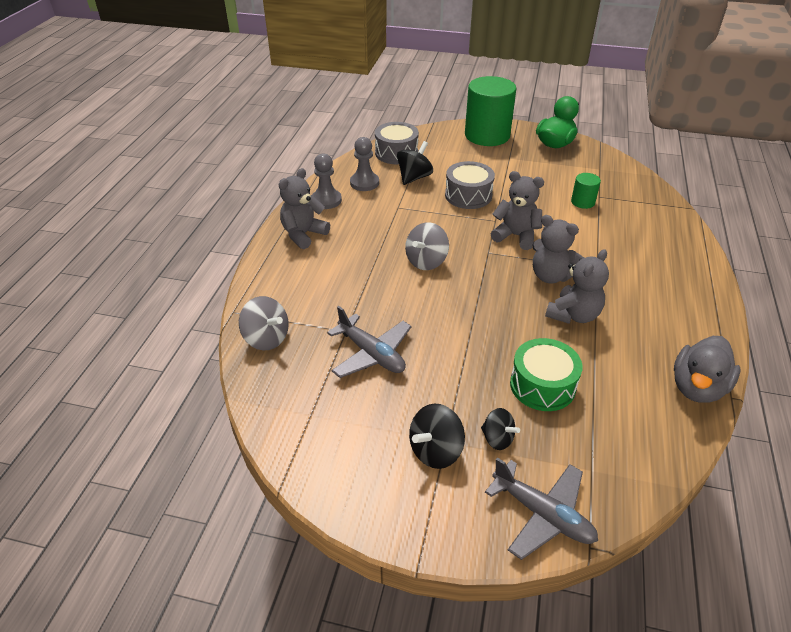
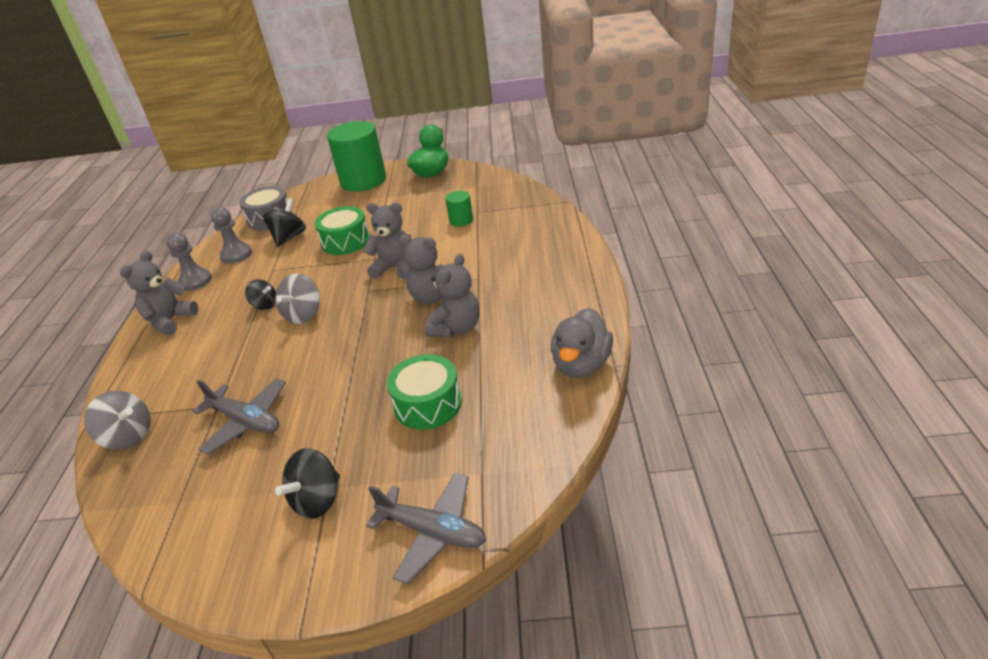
camera: 10 degrees left, 5 degrees down
(468, 195) = (346, 241): grey drum -> green drum
(497, 439) = (383, 469): black spinning top -> black spinning top (265, 305)

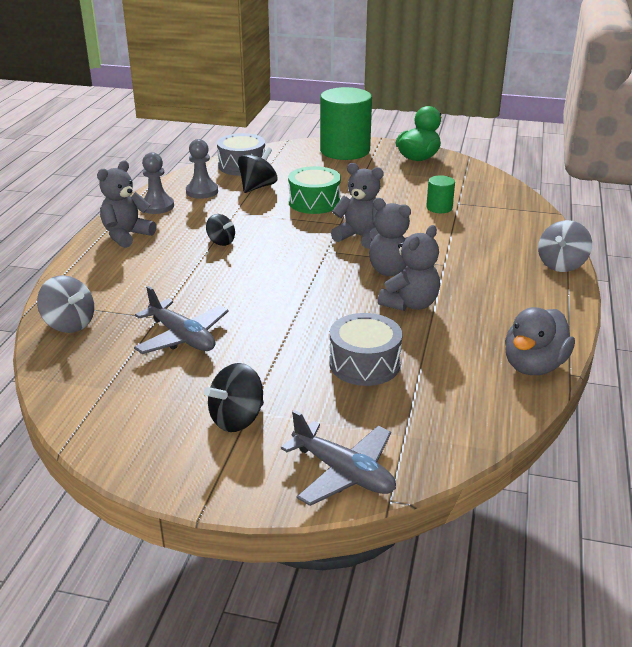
camera: 10 degrees right, 5 degrees down
(303, 315) = (257, 258): grey spinning top -> grey spinning top (561, 265)
(428, 404) = (364, 364): green drum -> grey drum

